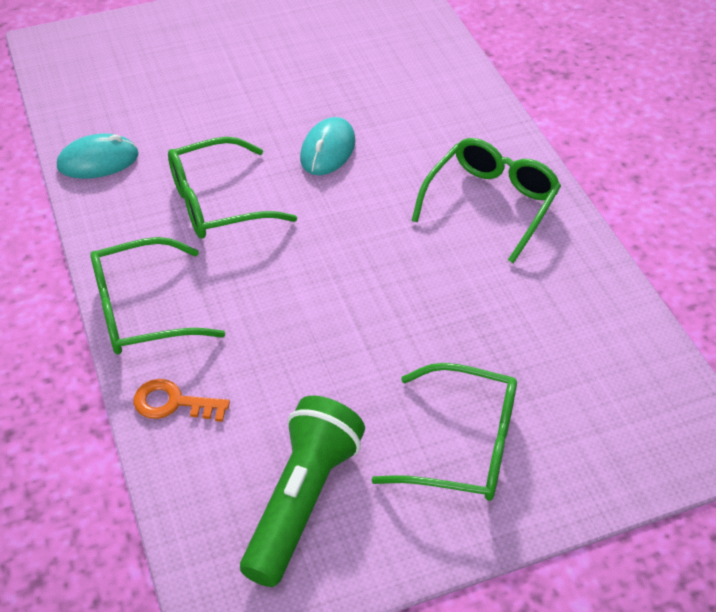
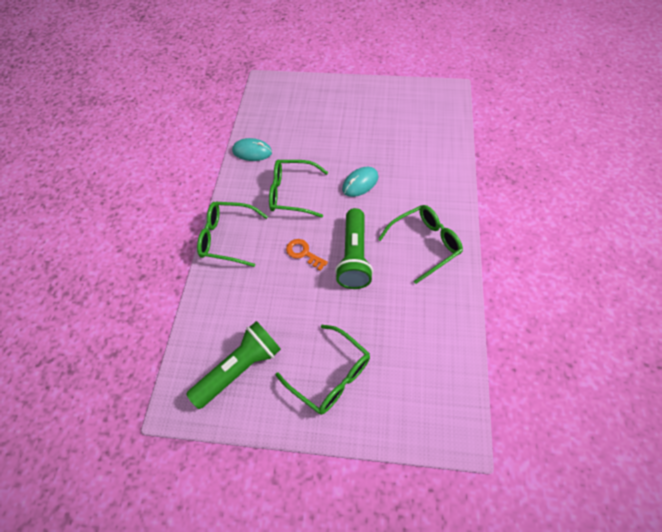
camera: 30 degrees right, 10 degrees up
(173, 403) = (213, 291): orange key -> orange key (303, 253)
(389, 261) = (354, 257): none -> green flashlight

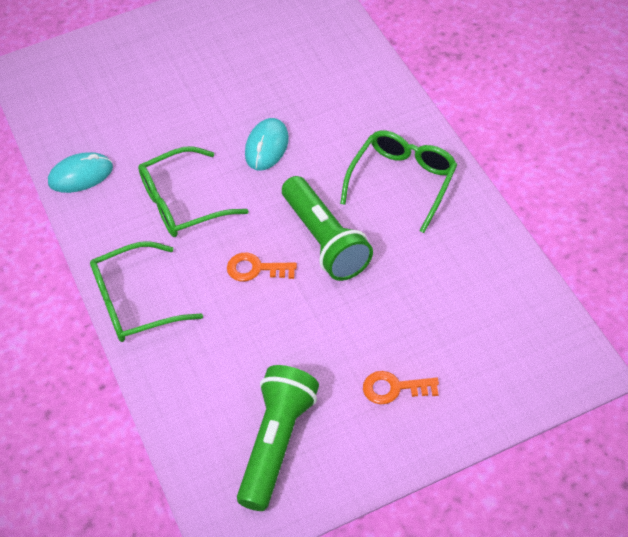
camera: 30 degrees left, 5 degrees down
(330, 375) = (394, 388): green glasses -> orange key

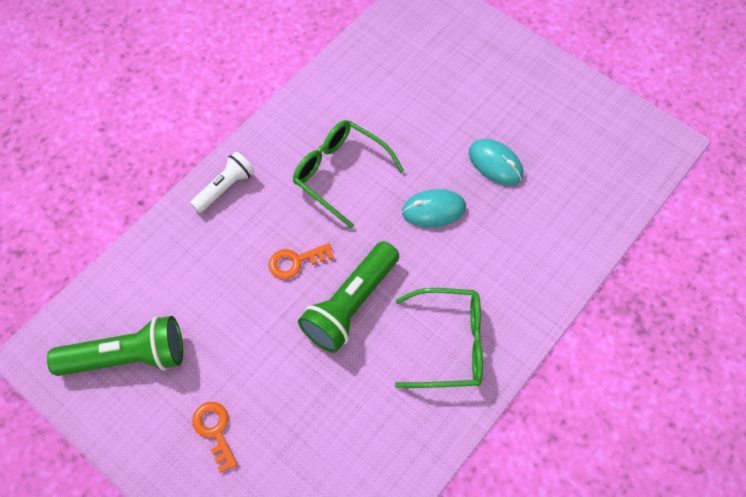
camera: 60 degrees right, 10 degrees up
(81, 175) = (334, 86): turquoise mouse -> turquoise mouse (495, 164)
(136, 302) = (225, 187): green glasses -> white flashlight
(255, 269) = (295, 261): orange key -> orange key turned 90 degrees counterclockwise

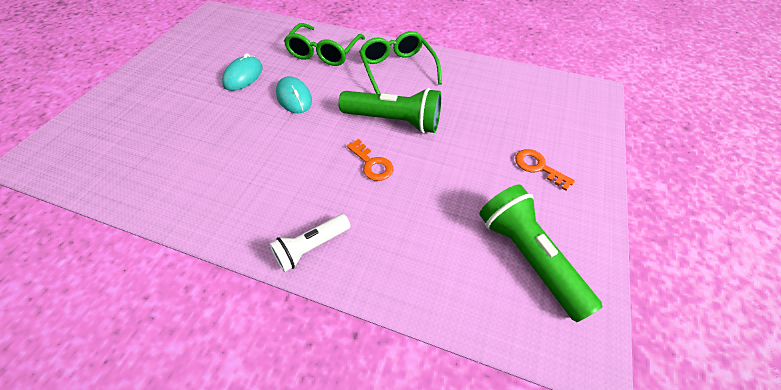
camera: 110 degrees left, 10 degrees down
(215, 430) = (538, 167): orange key -> orange key turned 90 degrees clockwise
(225, 187) = (311, 247): white flashlight -> white flashlight turned 60 degrees counterclockwise
(340, 174) = (272, 160): green glasses -> green glasses (324, 52)

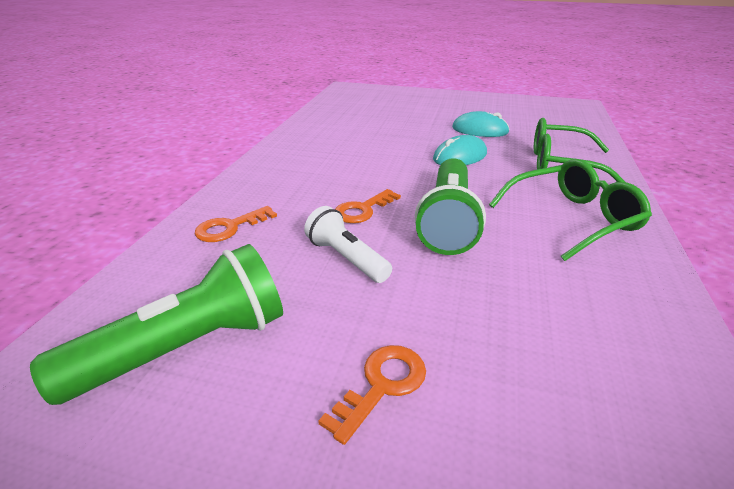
camera: 85 degrees right, 20 degrees down
(311, 247) = (249, 186): white flashlight -> white flashlight (346, 258)
(389, 253) = (230, 227): none -> orange key

